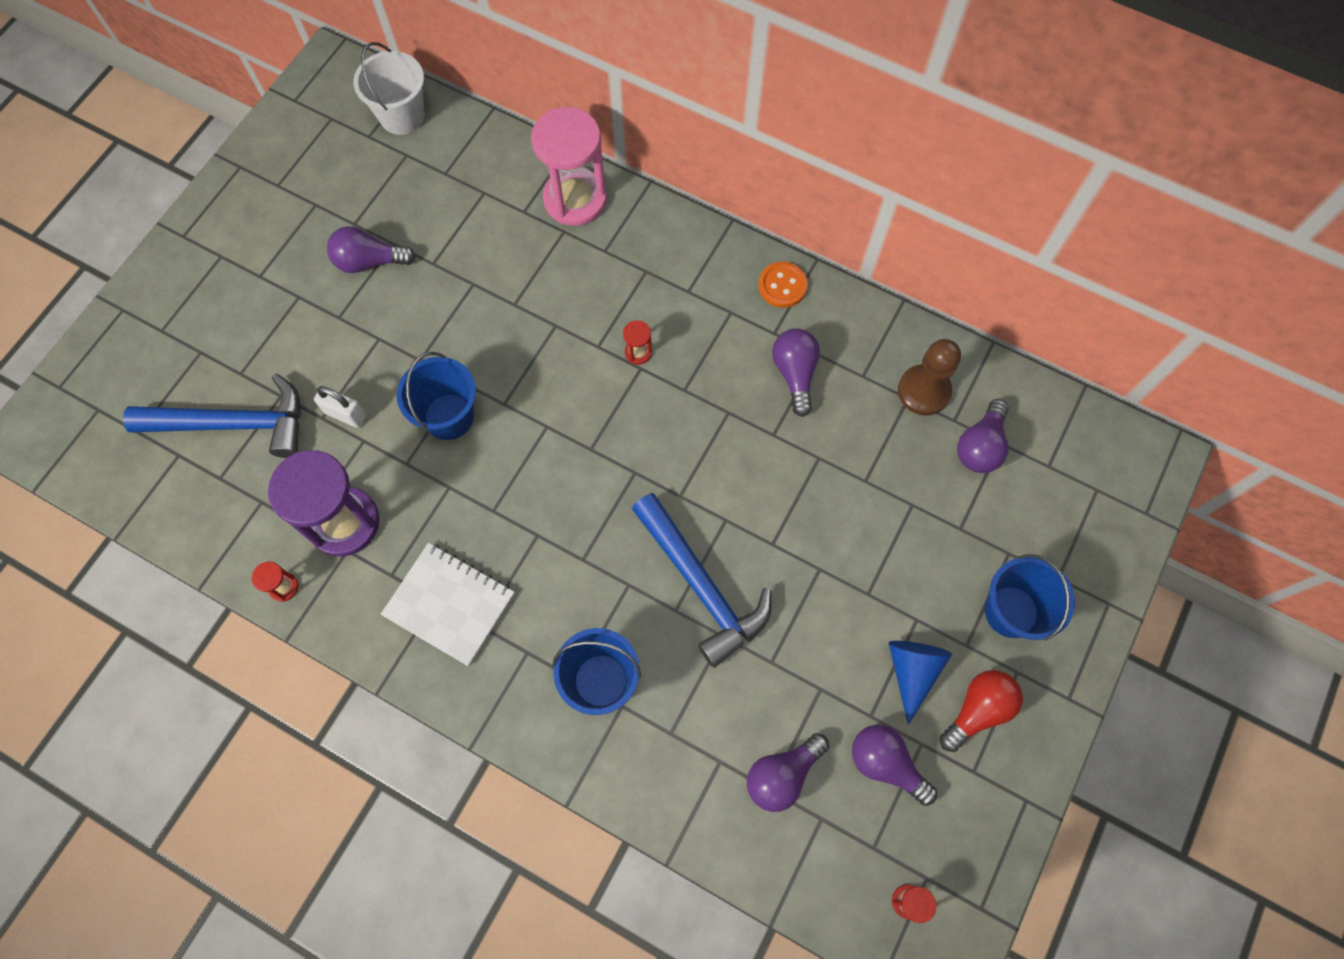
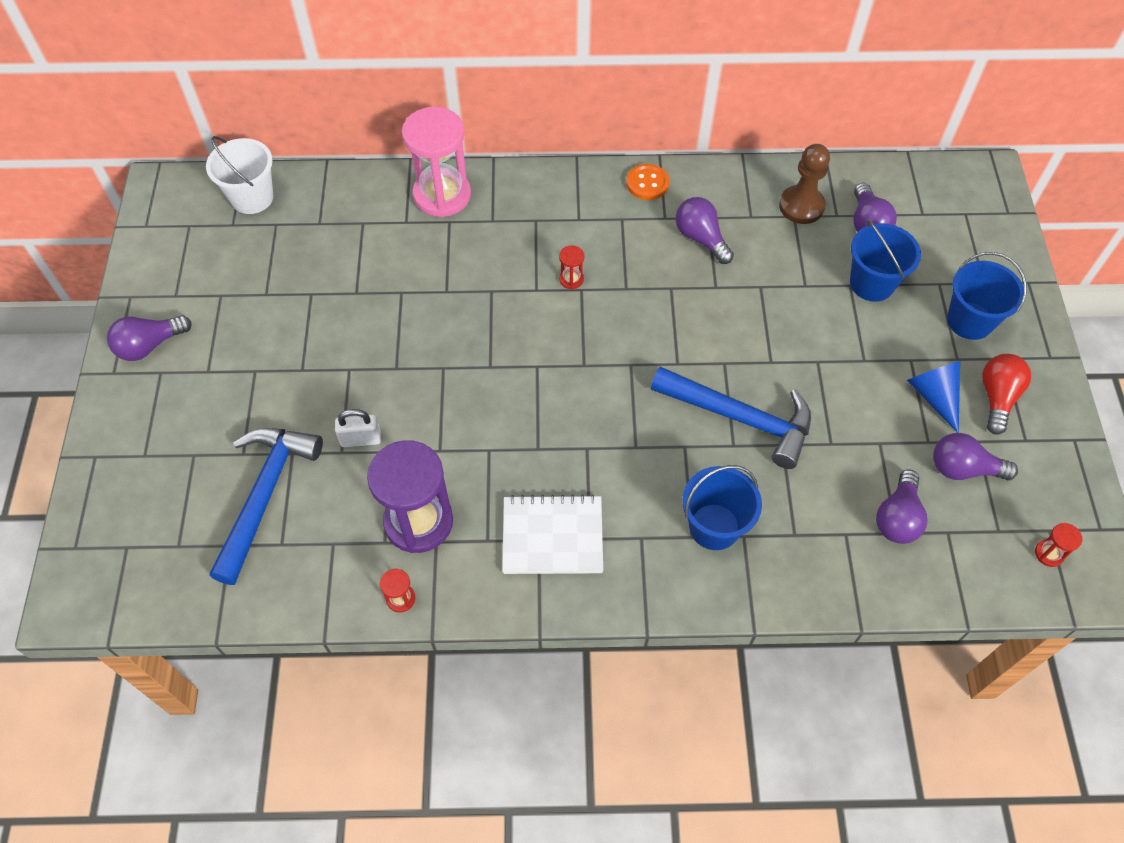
camera: 30 degrees left, 10 degrees down
(234, 424) = (265, 495): blue hammer -> blue hammer turned 45 degrees counterclockwise
(369, 261) = (300, 316): purple light bulb -> purple light bulb (149, 345)
(449, 416) = (451, 398): blue bucket -> blue bucket (872, 283)

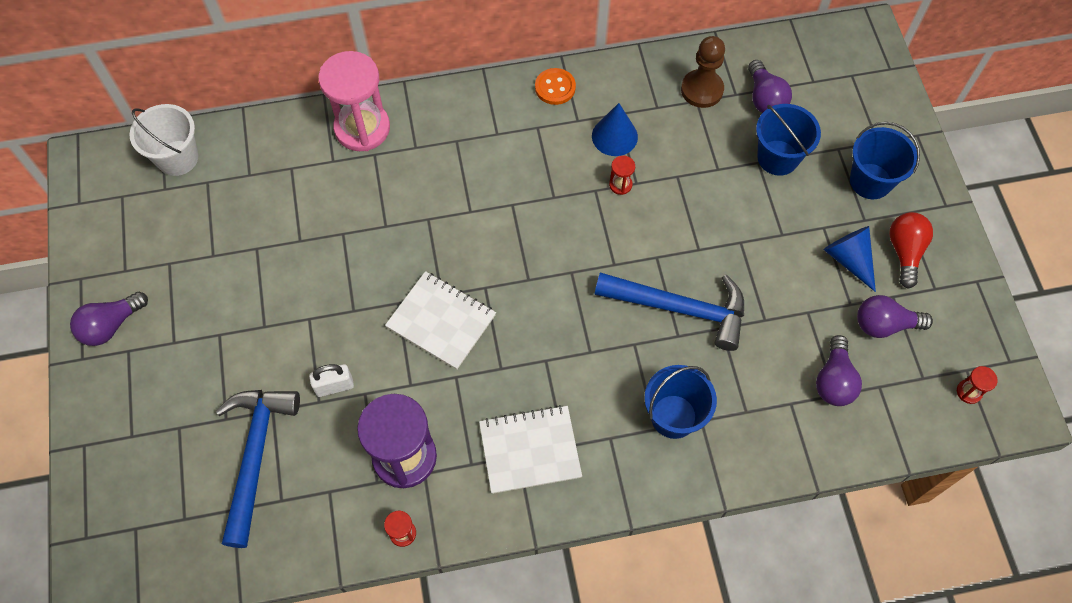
camera: 10 degrees left, 5 degrees up
(484, 392) = (441, 321): none -> white notebook
(571, 279) = (501, 196): red hourglass -> red hourglass (620, 184)
(701, 238) = (614, 136): purple light bulb -> blue cone

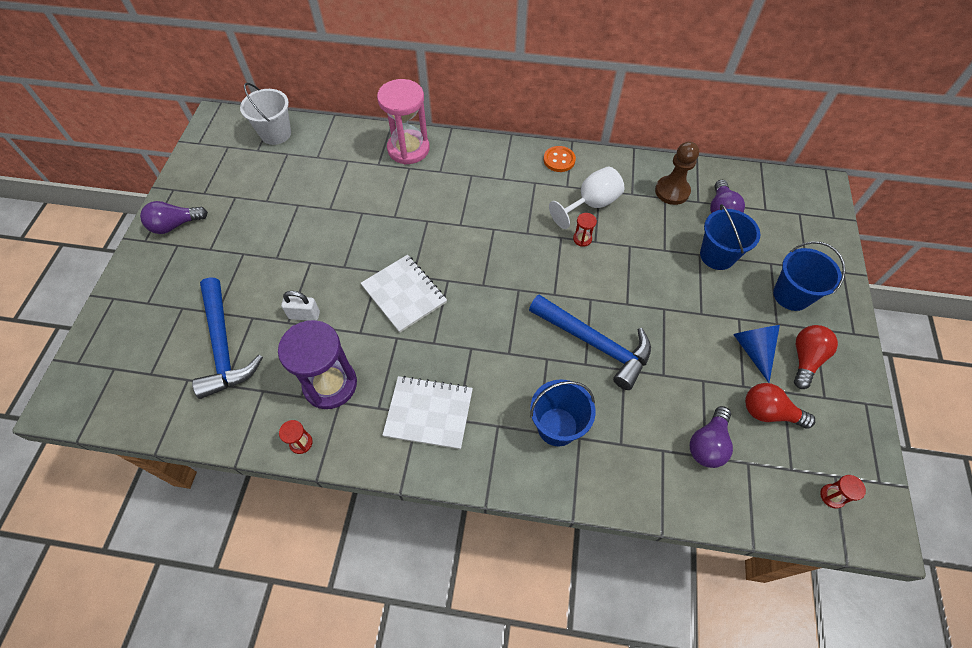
camera: 20 degrees right, 5 degrees down
(255, 456) = (223, 346): blue hammer -> blue hammer turned 135 degrees clockwise
(614, 136) = (591, 204): blue cone -> white goblet
(884, 324) = (769, 412): purple light bulb -> red light bulb

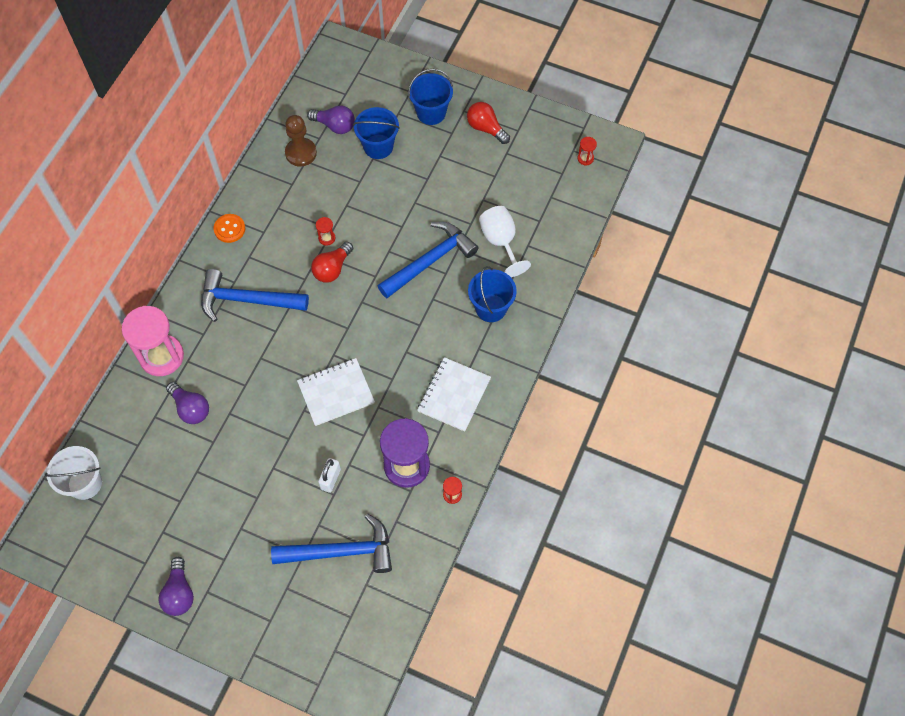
camera: 75 degrees left, 5 degrees up
(487, 193) = (247, 300): none -> blue hammer
(591, 204) = (292, 219): white goblet -> white goblet (500, 242)
(708, 444) = (531, 215): purple light bulb -> purple light bulb (190, 408)
(753, 350) = (468, 157): blue cone -> none
(769, 412) = (519, 169): red light bulb -> red light bulb (332, 269)

